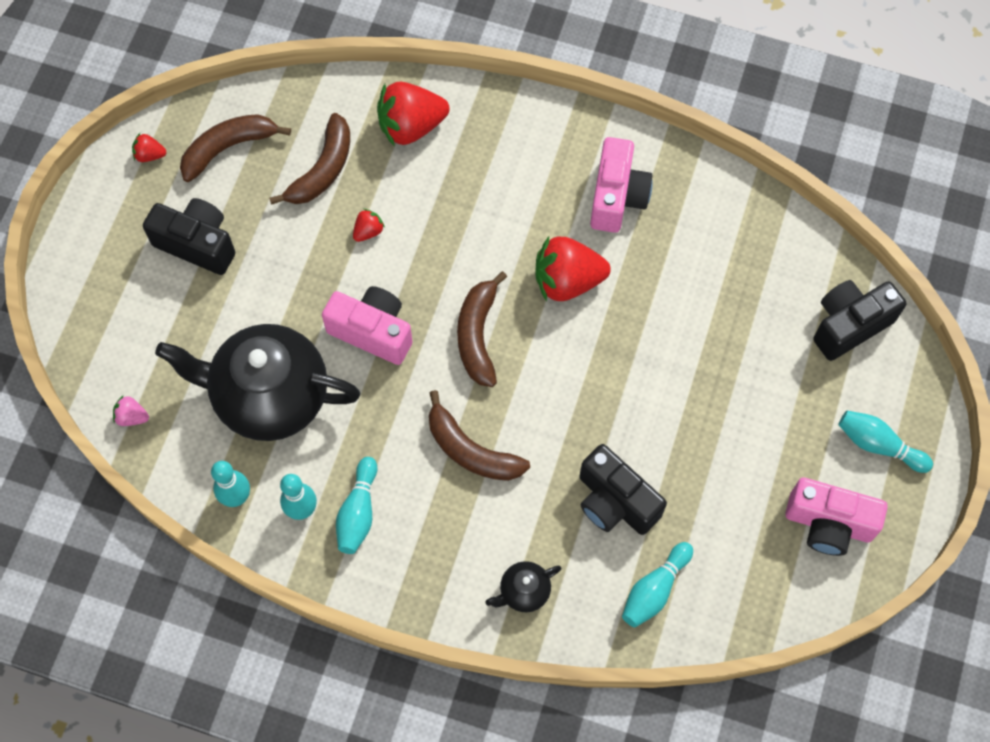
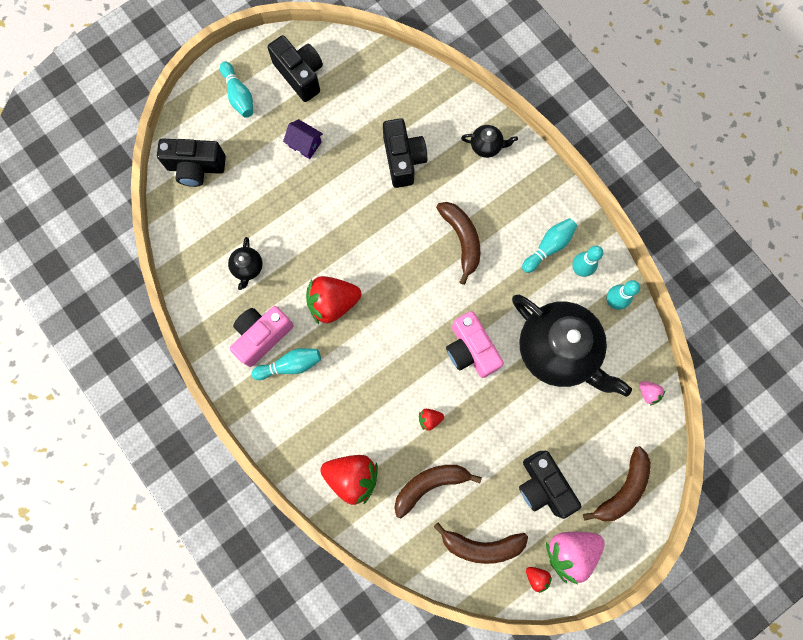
camera: 145 degrees left, 10 degrees up
(128, 200) = (570, 551): none -> pink strawberry
(478, 335) = (410, 305): brown banana -> brown banana (622, 489)
(567, 281) = (333, 303): red strawberry -> red strawberry turned 135 degrees clockwise
(654, 590) = (417, 102): turquoise bowling pin -> turquoise bowling pin (290, 365)
(693, 255) = (247, 268): none -> black teapot
(748, 439) = (305, 144): none -> purple house
(828, 524) = (300, 75): pink camera -> black camera

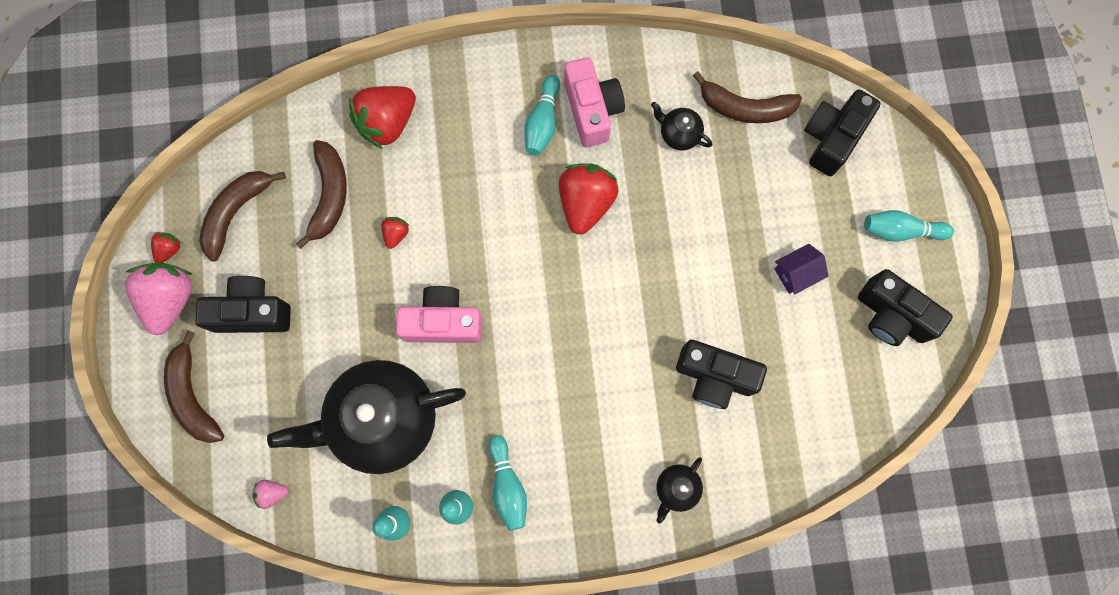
camera: 120 degrees right, 0 degrees up
(300, 75) = (891, 316): black camera -> black camera turned 45 degrees clockwise
(462, 240) = (575, 388): brown banana -> brown banana (745, 107)
(536, 577) = (169, 249): red strawberry -> red strawberry turned 135 degrees clockwise

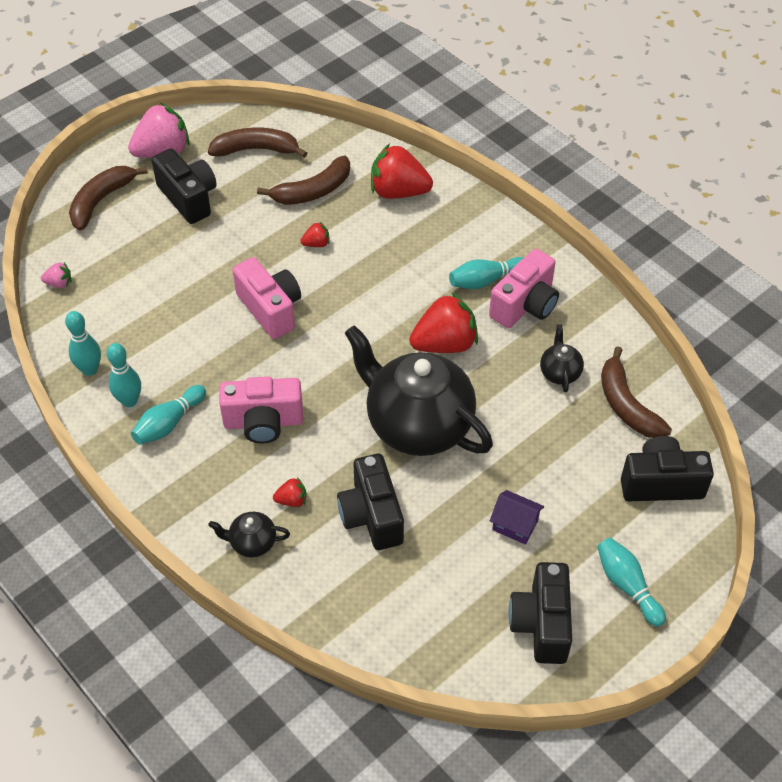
camera: 55 degrees right, 25 degrees down
(169, 249) = (199, 131): red strawberry -> red strawberry (292, 500)
(272, 493) = (59, 283): pink strawberry -> pink strawberry turned 135 degrees clockwise
(382, 420) = (164, 316): black teapot -> black teapot (417, 424)
(562, 405) = (263, 422): none -> pink camera

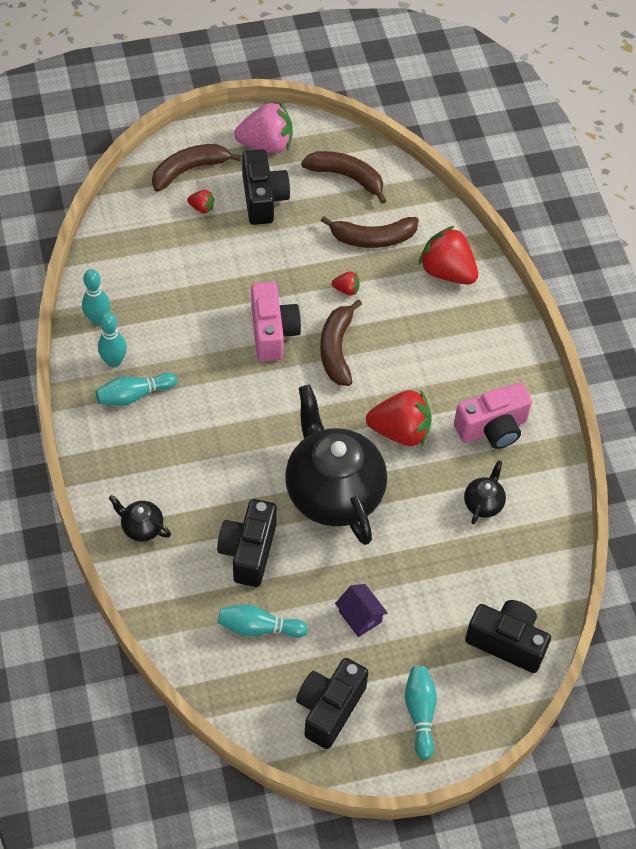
camera: 25 degrees right, 5 degrees up
(59, 283) = (115, 231): pink strawberry -> none
(263, 422) = (209, 430): pink camera -> none
(292, 500) = (193, 507): red strawberry -> red strawberry (202, 207)
(485, 280) = (472, 389): turquoise bowling pin -> turquoise bowling pin (258, 627)
(626, 405) = (523, 559): brown banana -> brown banana (337, 349)

